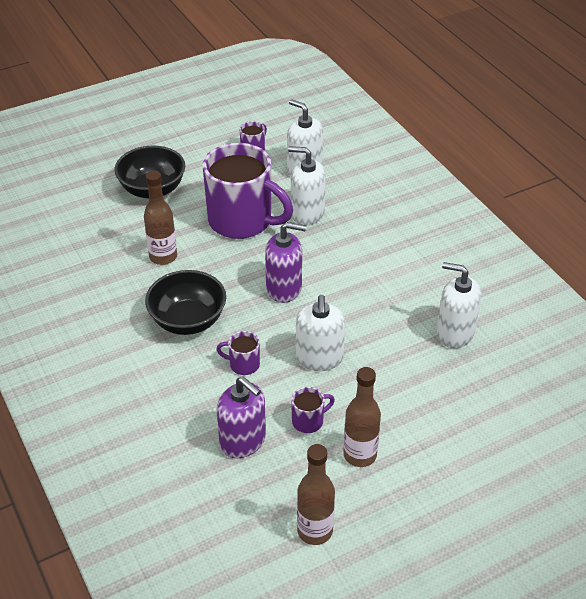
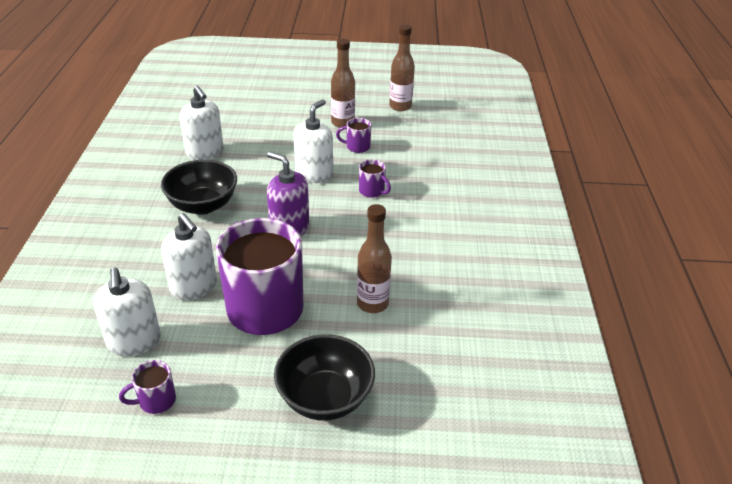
camera: 150 degrees left, 5 degrees down
(188, 321) = (391, 237): black bowl -> black bowl (203, 205)
(243, 441) = (408, 153): purple soap dispenser -> none

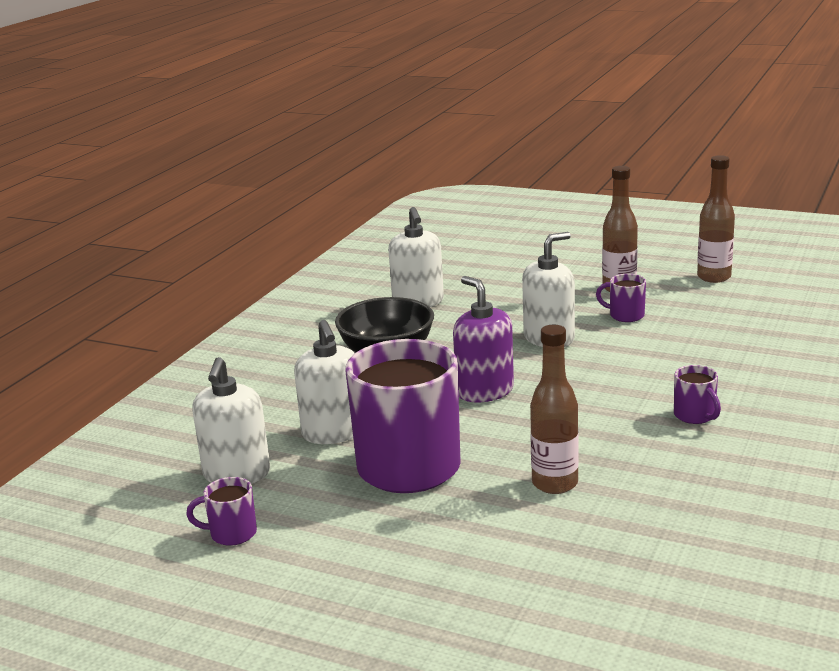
camera: 25 degrees right, 15 degrees down
(325, 398) = (437, 569): black bowl -> none
(372, 191) = (621, 365): purple mug -> purple mug (695, 416)

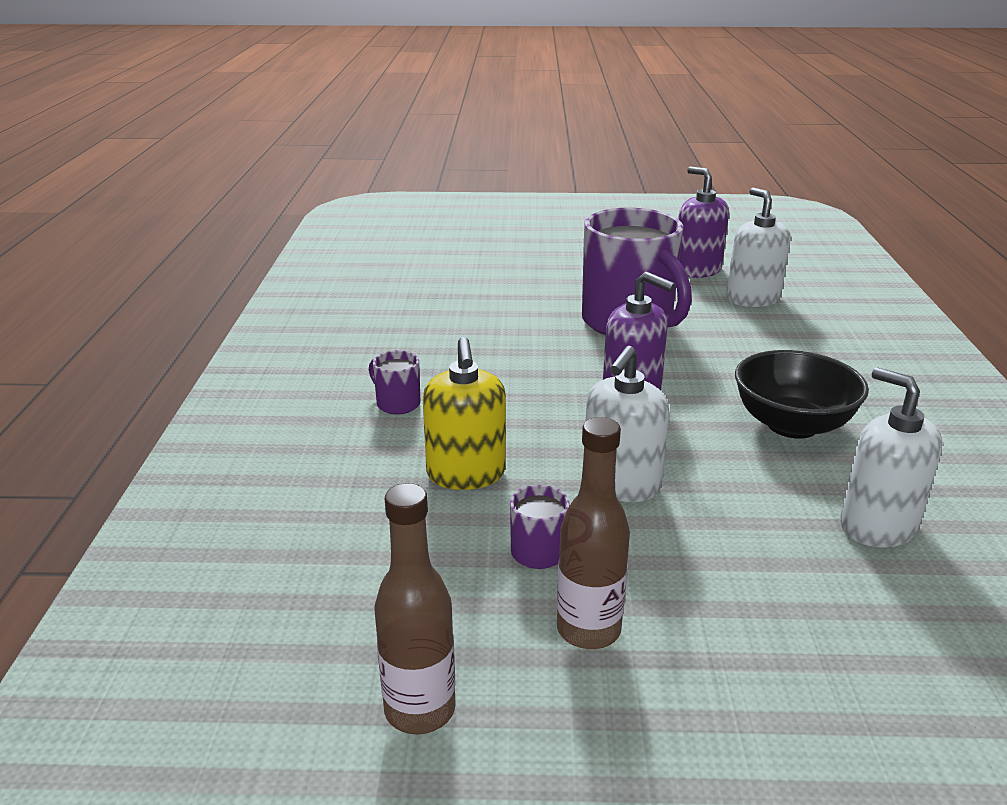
camera: 155 degrees right, 5 degrees up
(231, 534) = (697, 270): purple mug -> purple soap dispenser
(333, 432) = (724, 337): white soap dispenser -> none
(554, 483) = (500, 328): brown bottle -> none
(654, 358) = (466, 474): none -> yellow soap dispenser

